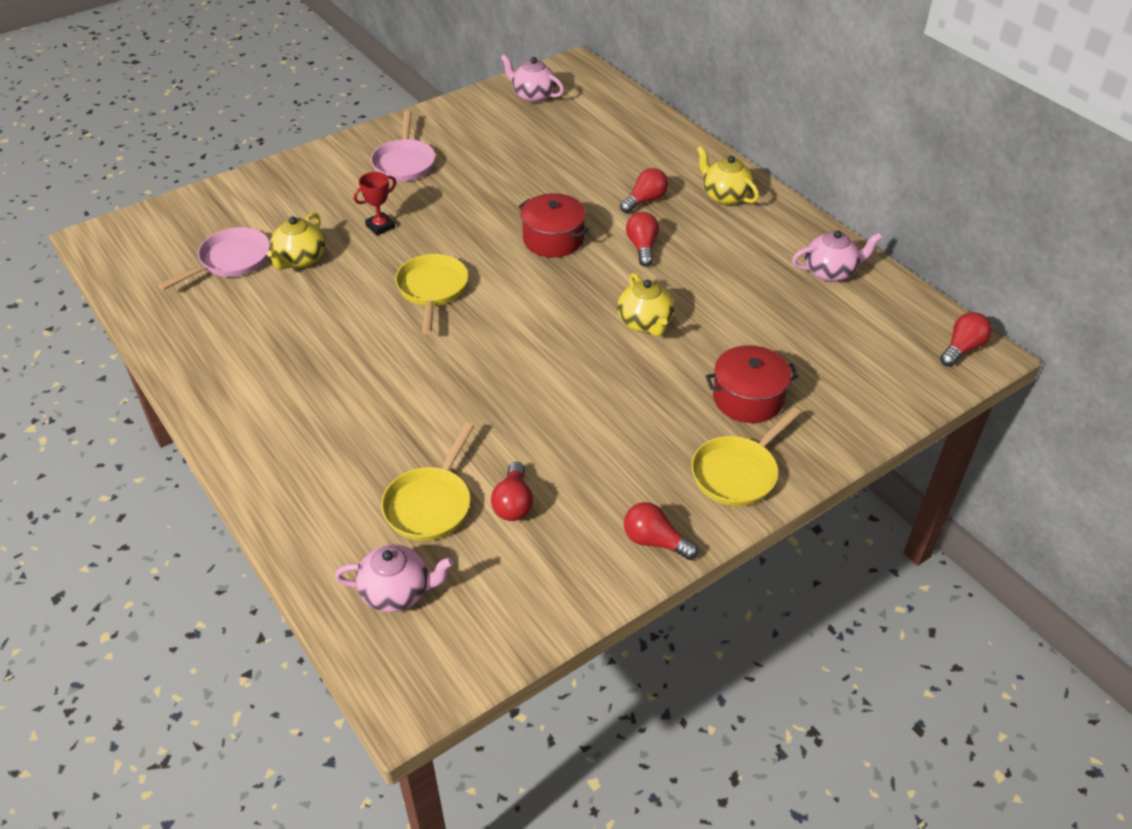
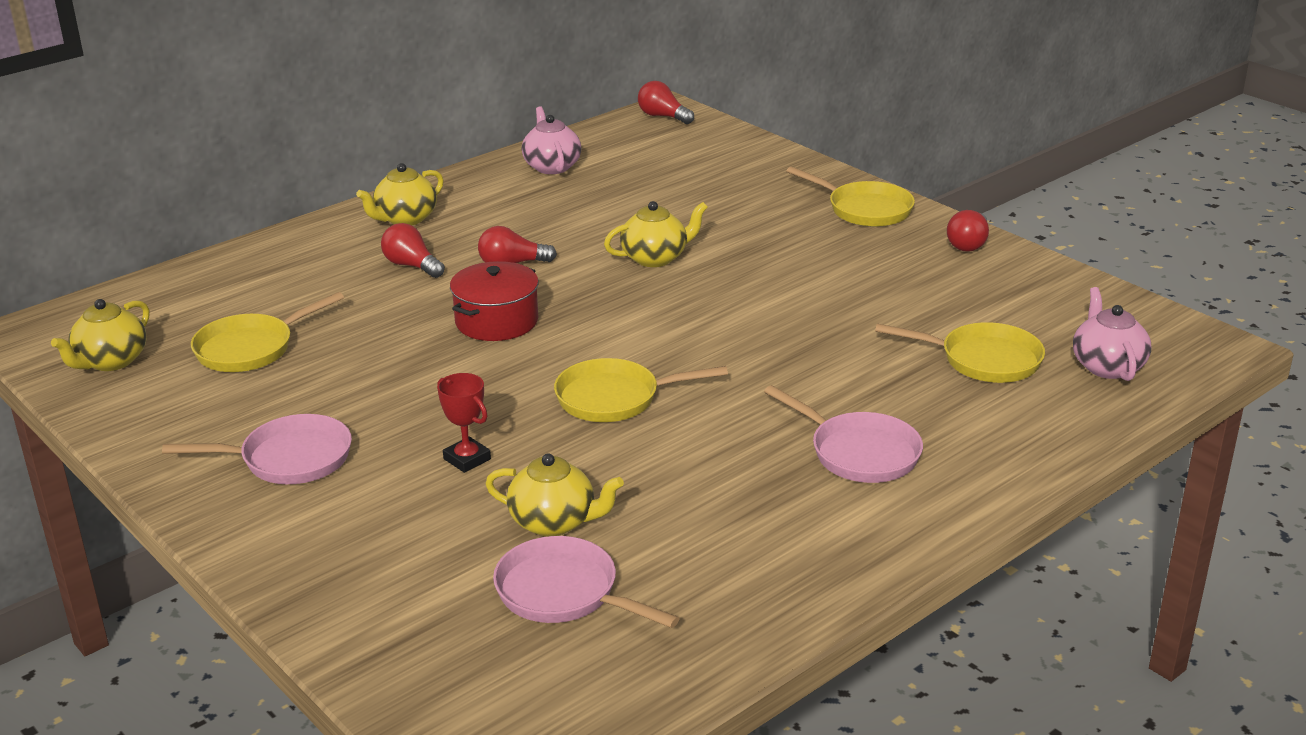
camera: 95 degrees left, 15 degrees down
(322, 404) = (858, 453): none -> pink pan
(513, 503) = (958, 314): red light bulb -> none
(533, 96) = (110, 361): pink teapot -> yellow teapot
(537, 142) = (251, 348): none -> yellow pan
(748, 398) = (761, 205): red pot -> none

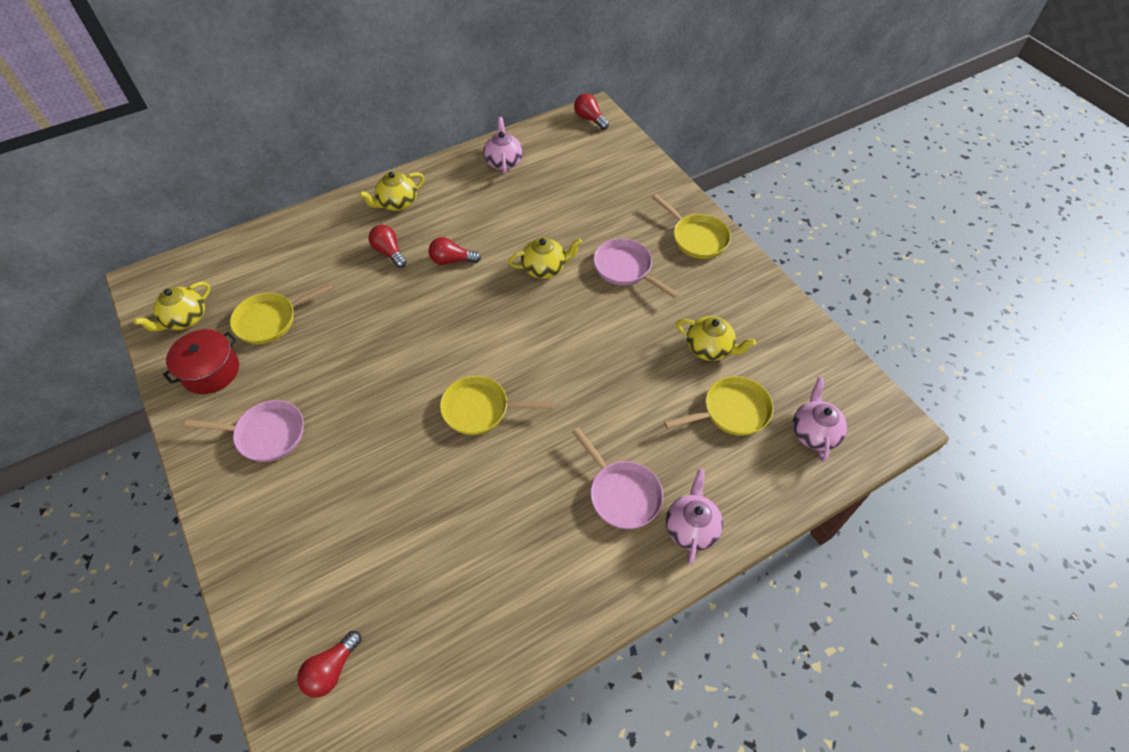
camera: 10 degrees right, 25 degrees up
(467, 459) = (373, 454): red trophy -> none
(497, 321) = (427, 318): red pot -> red pot (211, 371)
(554, 522) = (410, 527): yellow teapot -> yellow teapot (709, 348)
(564, 593) = (397, 599): pink pan -> pink pan (626, 269)
(968, 244) = (756, 285): red light bulb -> red light bulb (331, 670)
(973, 472) = (691, 528): none -> pink teapot
(983, 360) = (731, 411): yellow pan -> yellow pan turned 45 degrees counterclockwise

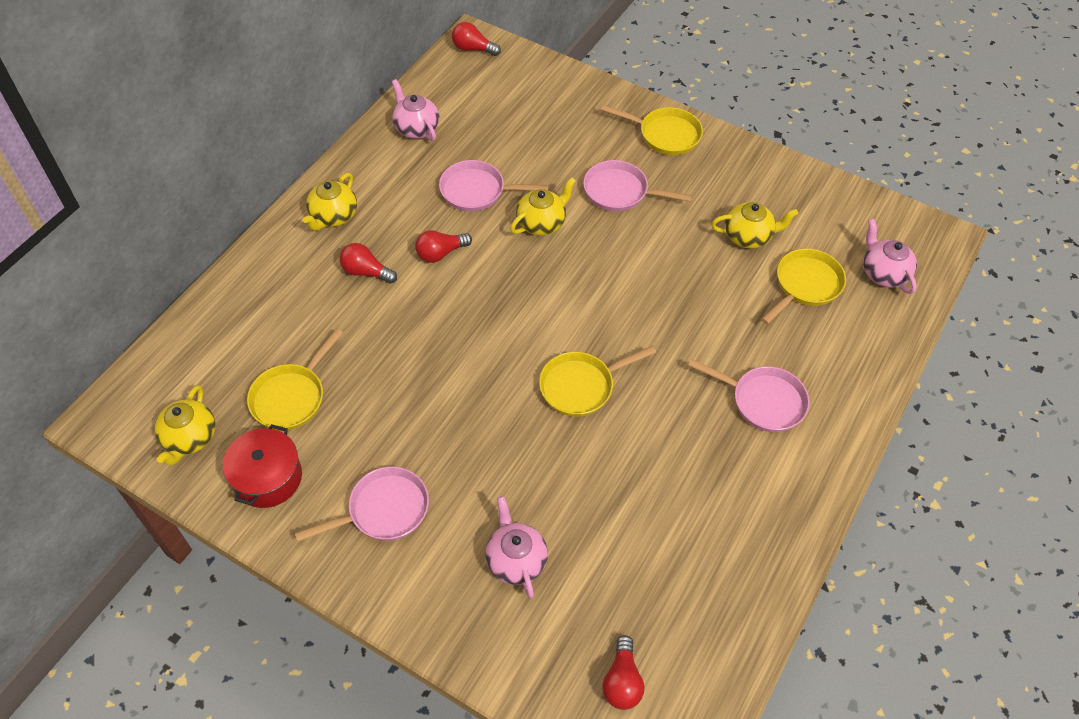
camera: 30 degrees left, 0 degrees up
(514, 225) = (477, 191): none -> pink pan
(691, 528) = (840, 402): pink teapot -> pink teapot (516, 560)

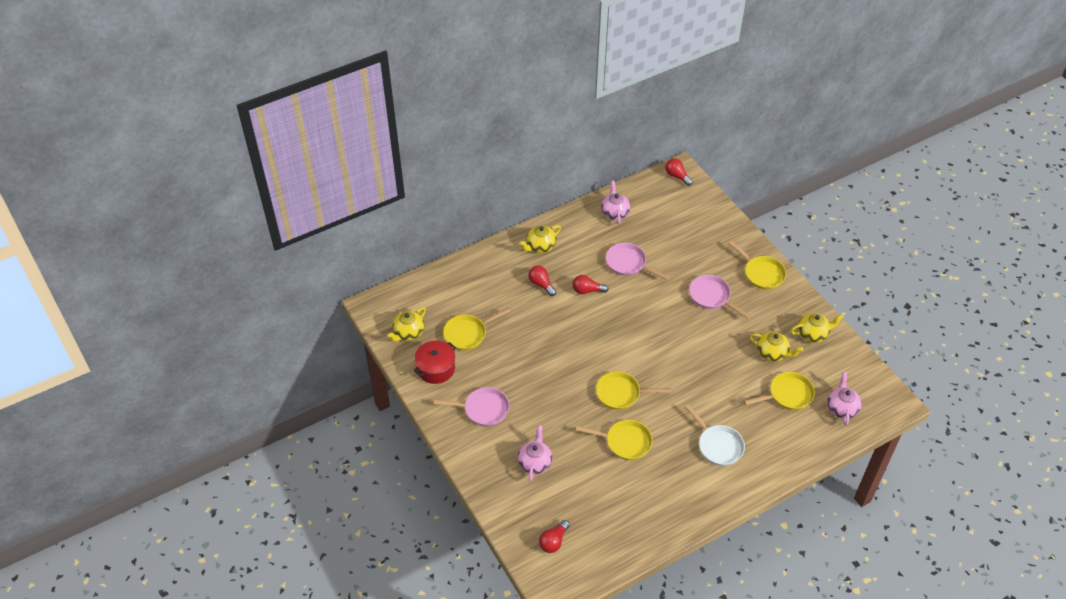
camera: 30 degrees right, 5 degrees down
(542, 223) = (654, 296): yellow teapot -> yellow teapot (813, 334)
(631, 459) = (625, 442): none -> yellow pan
(763, 401) = (718, 445): pink pan -> white pan

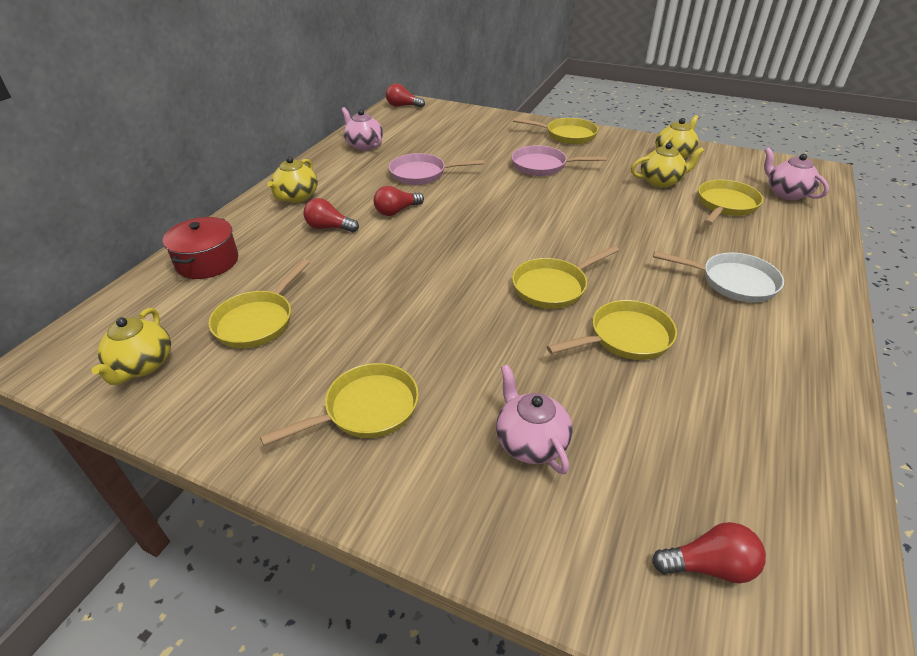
camera: 35 degrees left, 10 degrees down
(436, 368) = (230, 392): red pot -> red pot (207, 262)
(483, 409) = (366, 409): pink pan -> yellow pan
(553, 541) = (709, 566): red light bulb -> red light bulb turned 90 degrees counterclockwise

